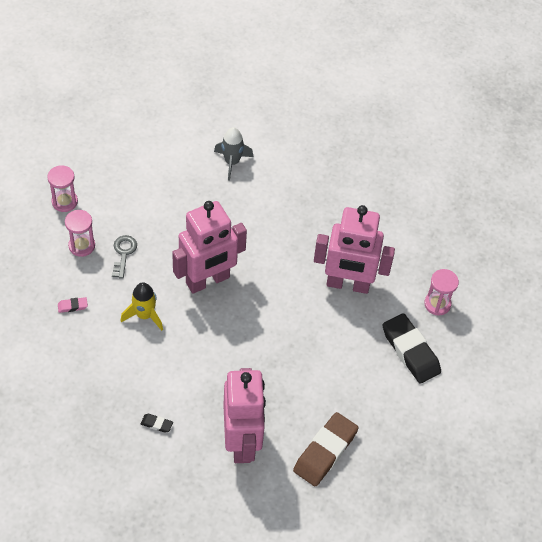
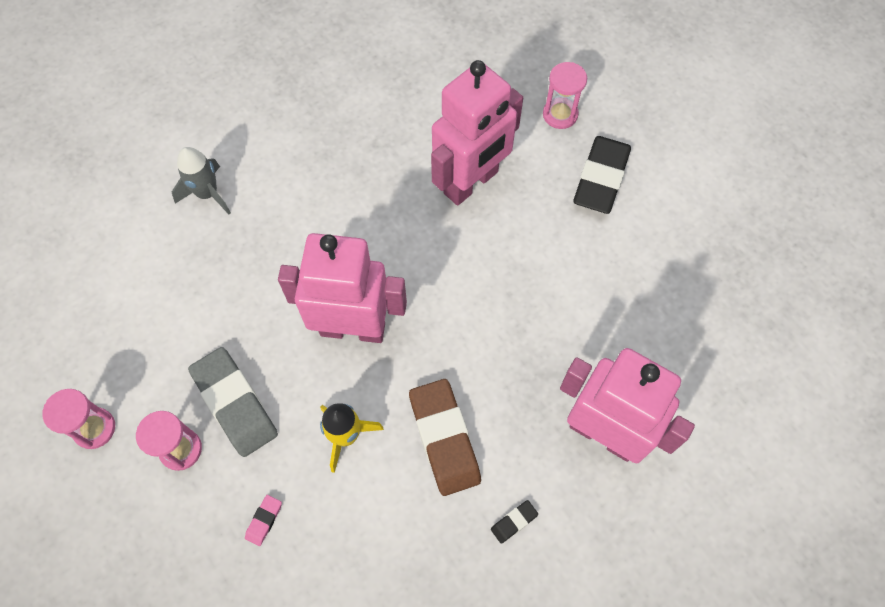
camera: 50 degrees left, 10 degrees up
(123, 253) = (235, 404): grey key -> grey eraser
(208, 281) = (353, 328): pink robot -> pink robot turned 90 degrees counterclockwise
(325, 451) = (673, 349): brown eraser -> brown eraser (444, 438)
(410, 351) = (601, 178): black eraser -> black eraser turned 75 degrees counterclockwise

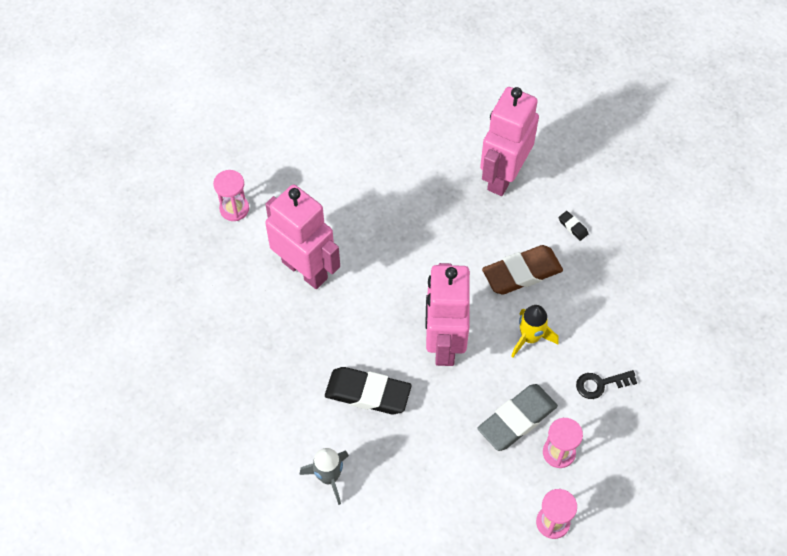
camera: 95 degrees left, 5 degrees down
(264, 520) = (600, 384): pink eraser -> black key
(601, 178) = (295, 179): black eraser -> black eraser (368, 393)

